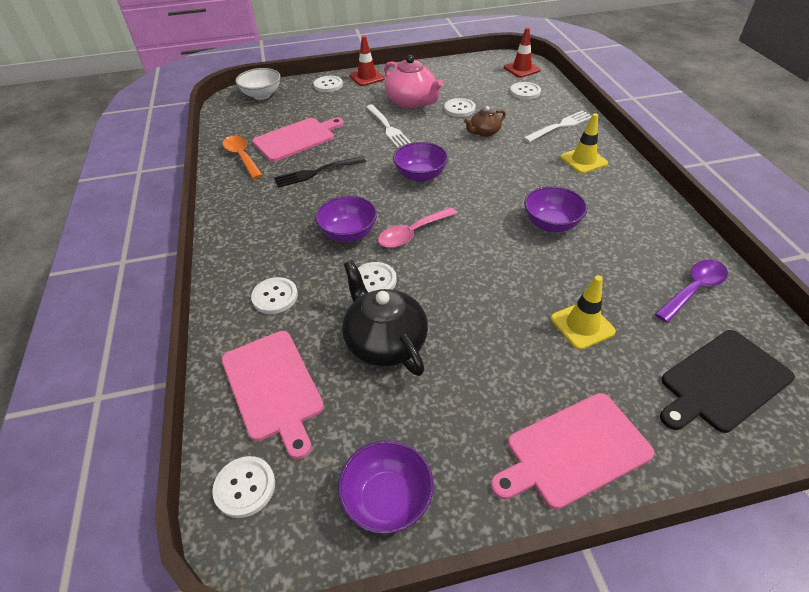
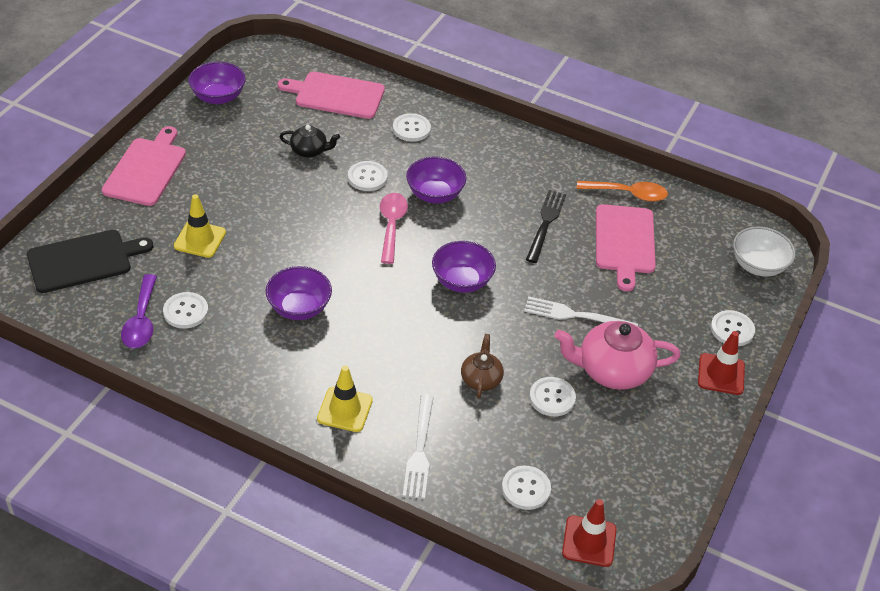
camera: 125 degrees right, 0 degrees up
(245, 487) = (288, 61): white button -> white button (186, 311)
(384, 342) = (309, 151): black teapot -> black teapot, size x0.56
(722, 382) = (83, 260): black cutting board -> black cutting board turned 60 degrees clockwise

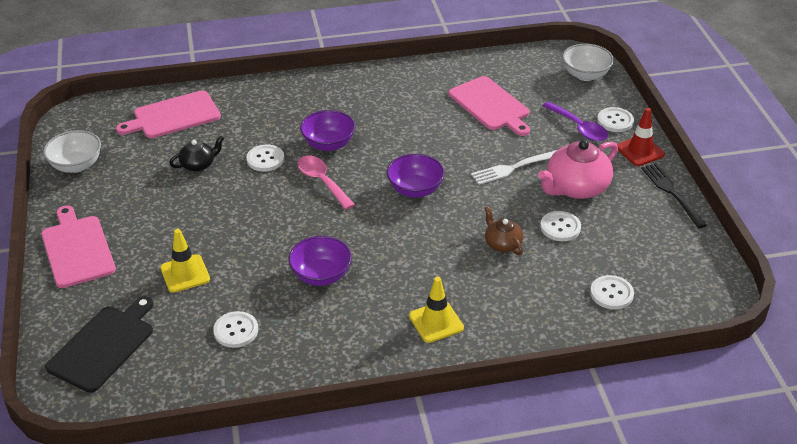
camera: 35 degrees left, 5 degrees down
(141, 321) = (207, 359): purple spoon -> purple spoon (579, 128)
(218, 97) = (76, 165): purple bowl -> white bowl
(411, 129) = (259, 110): white button -> none
(420, 450) = (517, 314): white fork -> none
(545, 223) = (426, 122): black fork -> black fork (672, 193)
(589, 541) = (685, 299): red traffic cone -> none
(628, 194) = (457, 74): orange spoon -> none

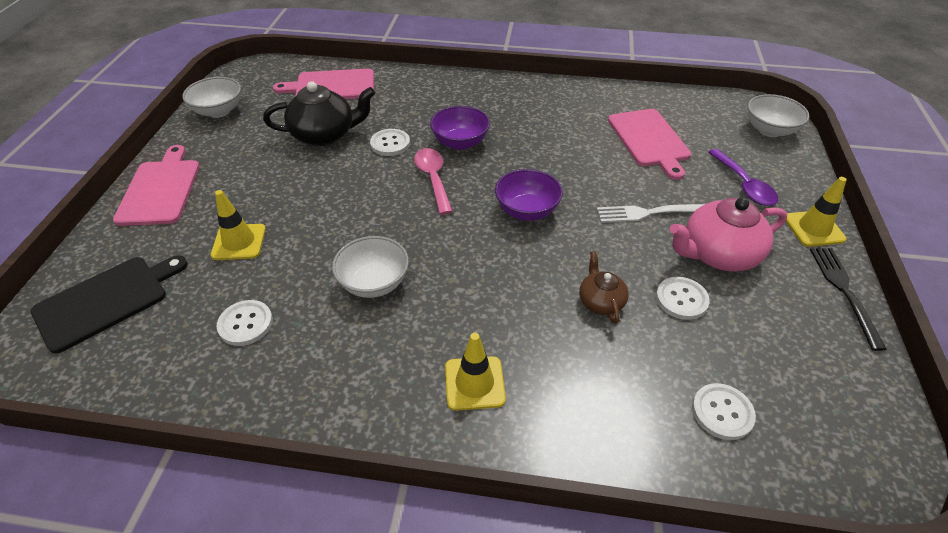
camera: 20 degrees right, 5 degrees up
(198, 164) = (325, 135): black teapot -> black teapot, size x1.80
(321, 275) = (374, 283): purple bowl -> white bowl
(615, 121) = (791, 187): white button -> none
(640, 151) = (814, 229): red traffic cone -> yellow traffic cone

